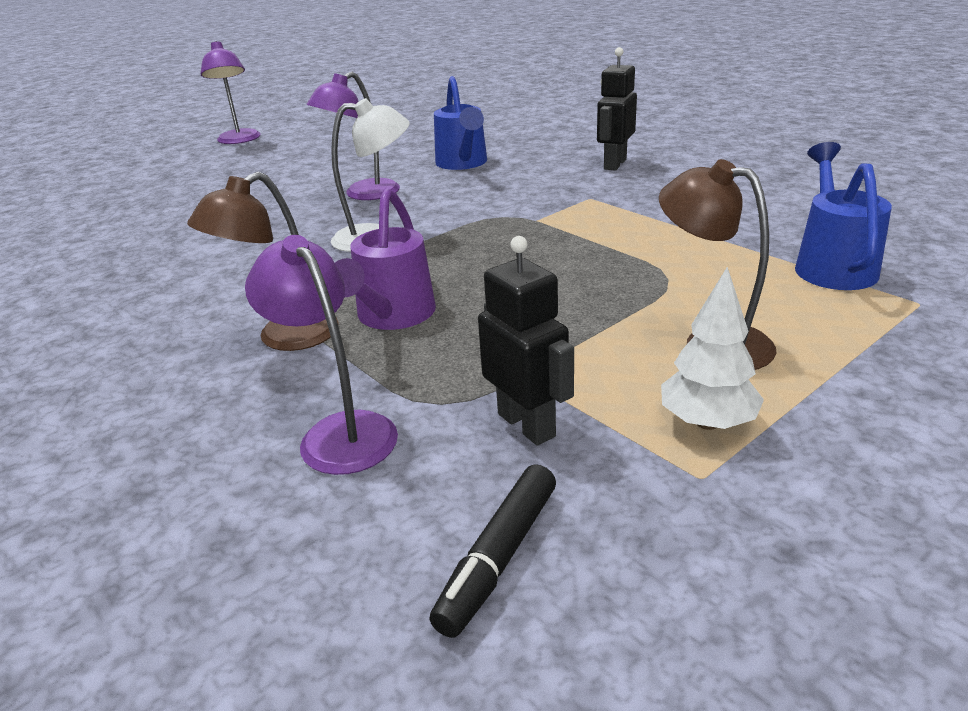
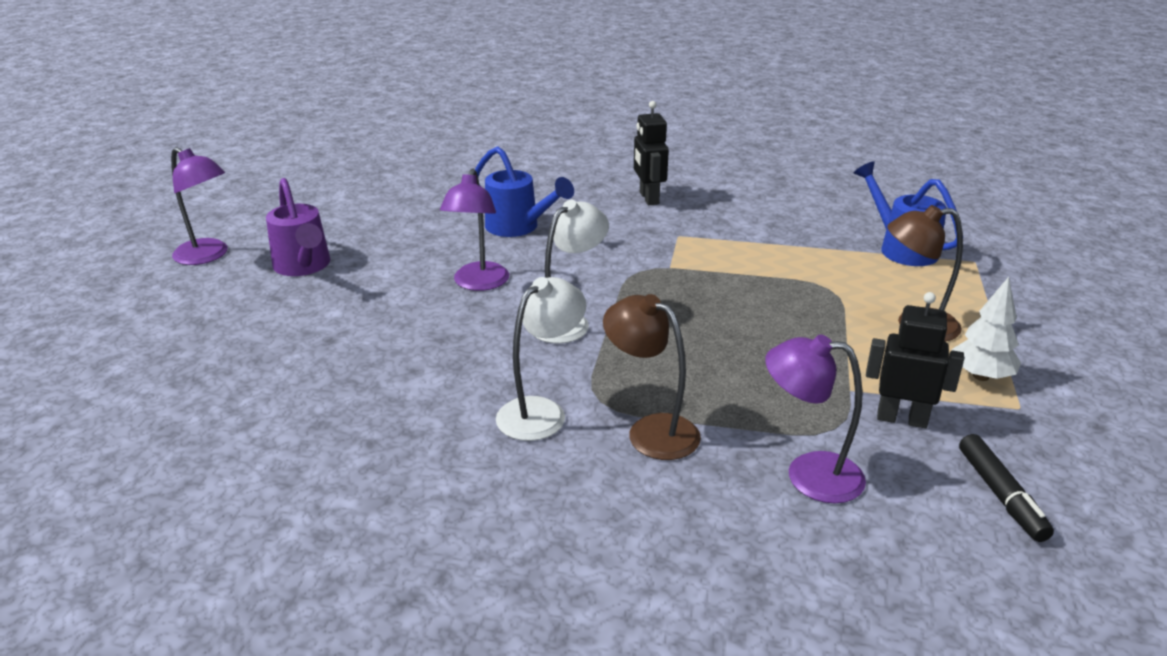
camera: 40 degrees left, 0 degrees up
(238, 293) = (541, 412): none -> white lamp
(284, 338) = (651, 431): brown lamp -> brown lamp turned 120 degrees clockwise
(392, 317) = (700, 383): purple watering can -> purple watering can (303, 267)

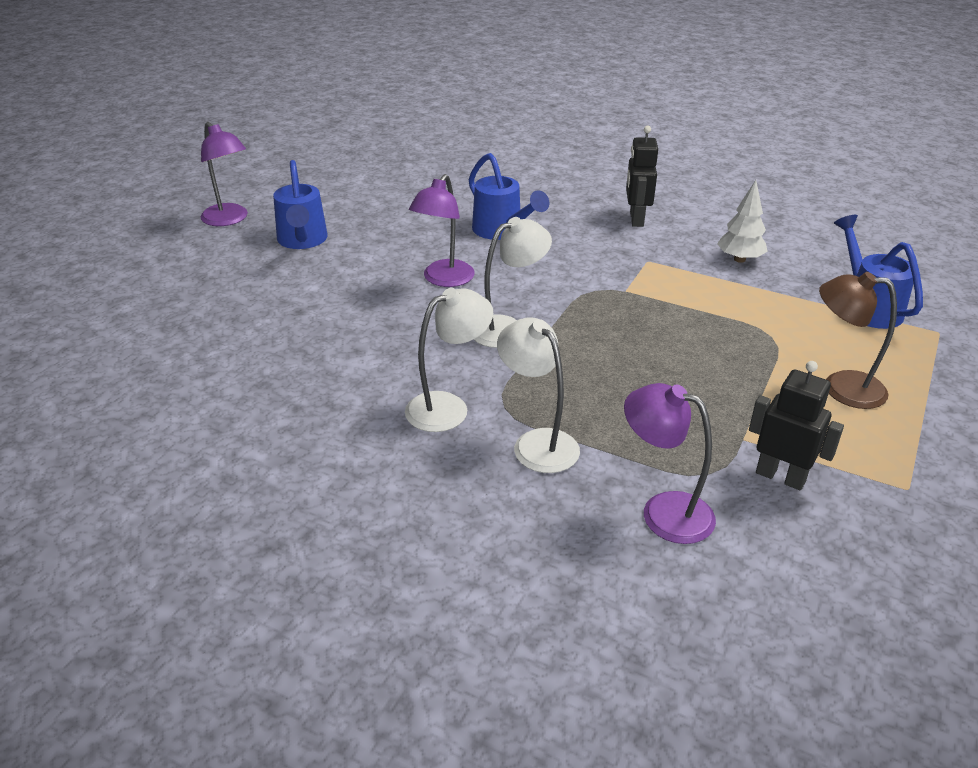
camera: 15 degrees right, 5 degrees up
(303, 267) = (302, 241): purple watering can -> blue watering can
(651, 431) = (537, 443): brown lamp -> white lamp
(981, 376) = (883, 450): white tree -> white tree (739, 259)
(1001, 495) = (842, 569): black marker -> none

